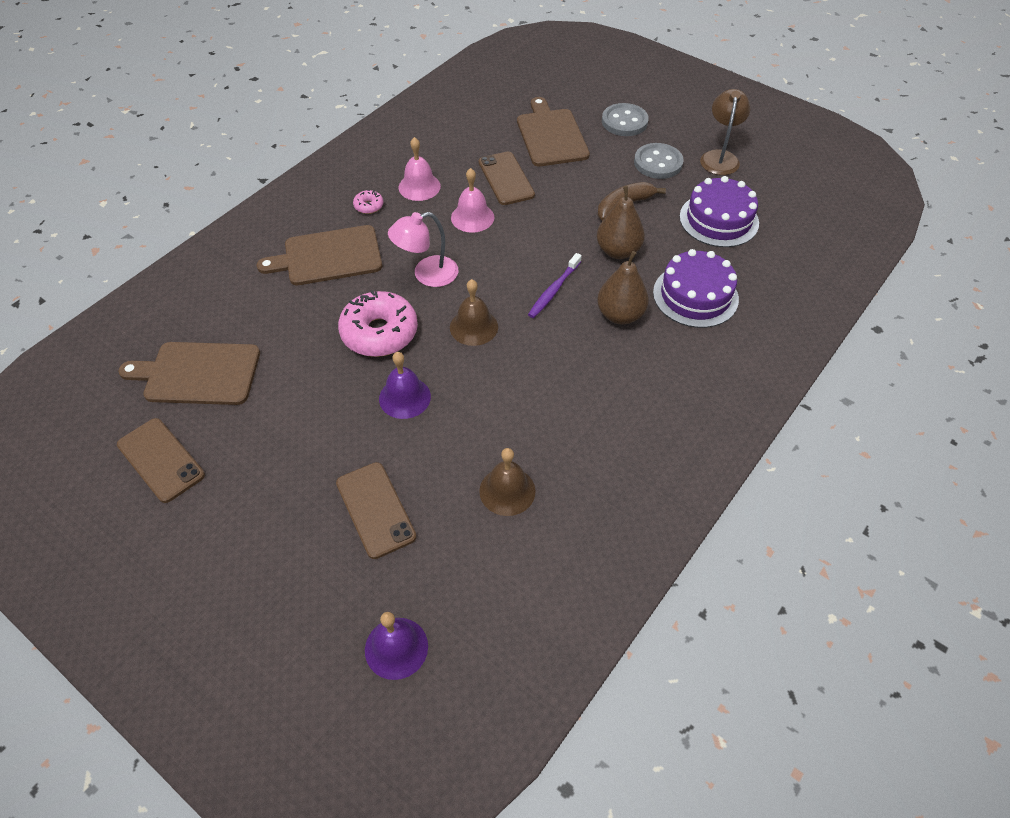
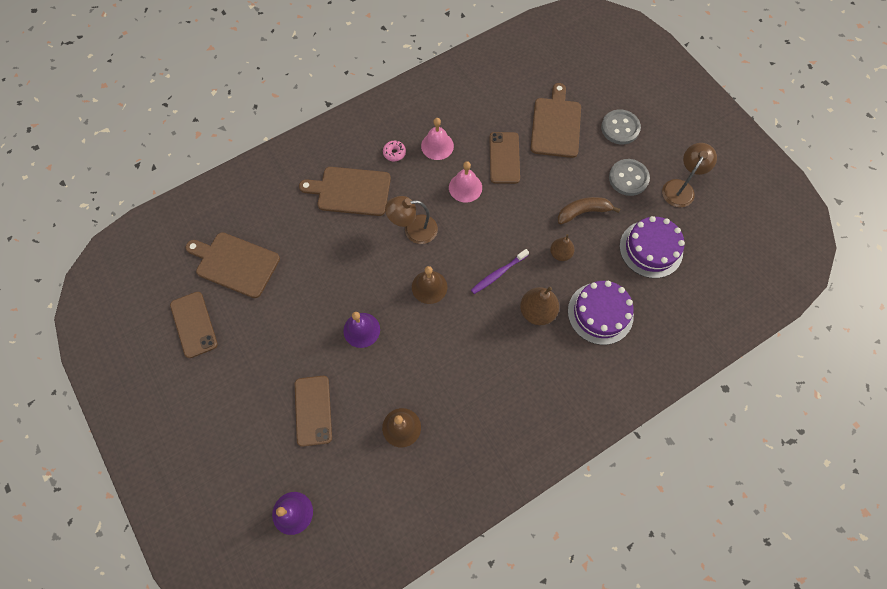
camera: 20 degrees right, 15 degrees up
(379, 333) = (363, 270): pink donut -> none
(427, 274) = (413, 230): pink lamp -> brown lamp
(618, 251) = (560, 253): brown pear -> brown pear, size x0.65

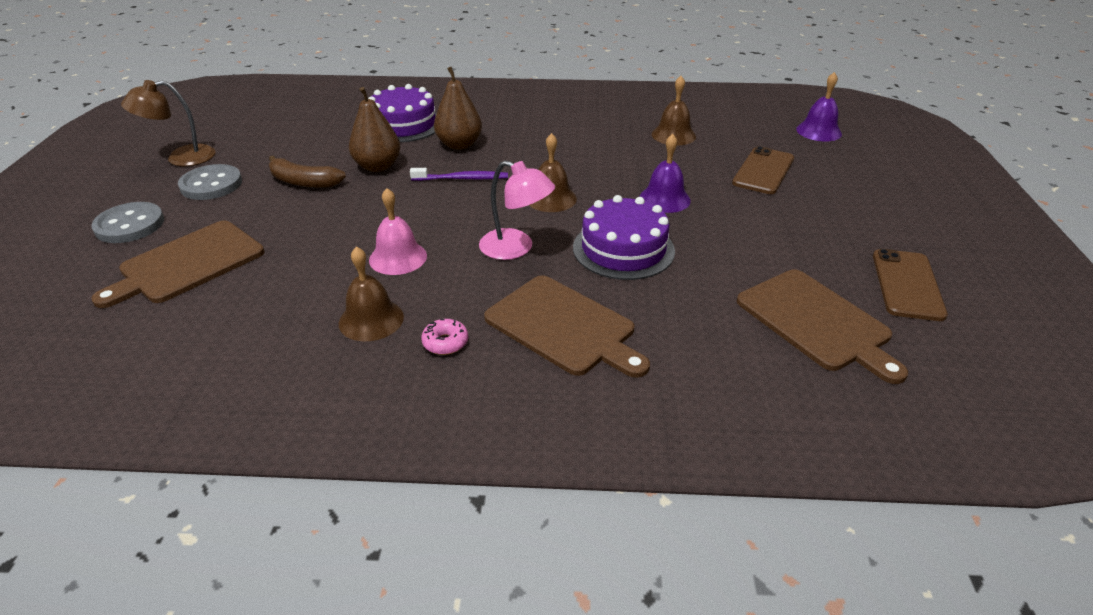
camera: 145 degrees left, 30 degrees down
(413, 230) = (516, 248): brown lamp -> pink lamp
(437, 146) = (371, 320): pink bell -> brown bell
(504, 158) = (305, 263): brown phone -> none
(560, 253) = (377, 166): brown pear -> brown pear, size x1.55
(651, 249) = (290, 137): purple cake -> purple cake (623, 249)

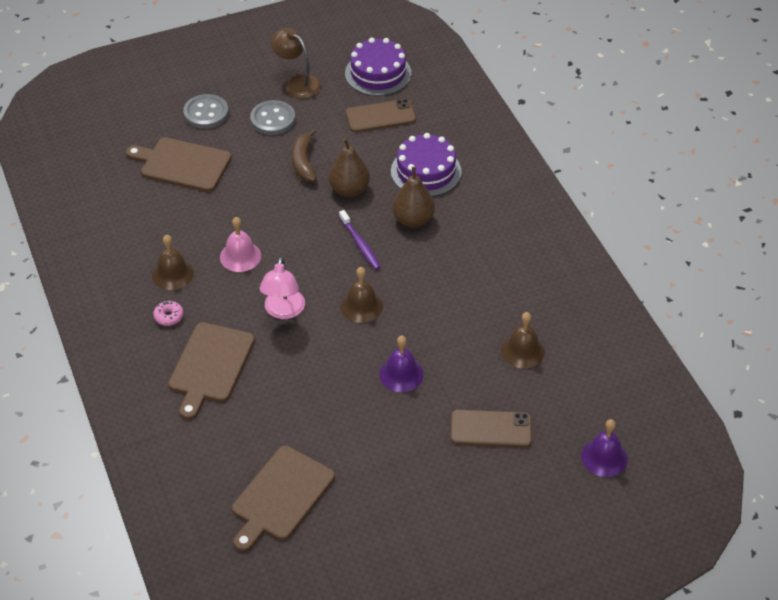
camera: 65 degrees right, 10 degrees up
(623, 249) = (314, 369): purple cake -> purple cake (378, 73)
(907, 285) = (356, 546): brown phone -> brown phone (380, 116)

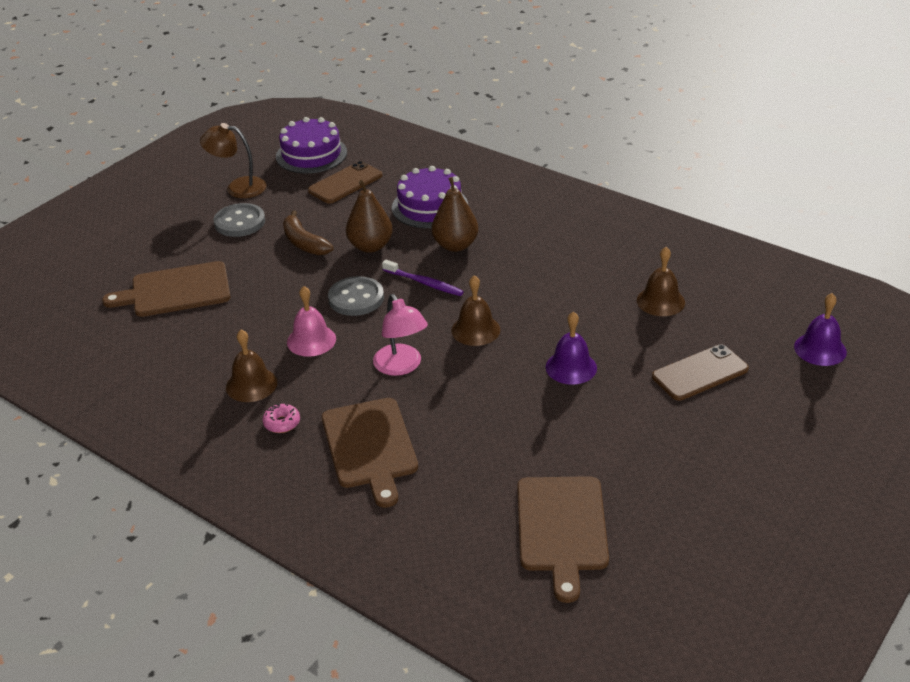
camera: 30 degrees left, 10 degrees down
(206, 113) = (164, 242): grey button -> grey button (356, 298)

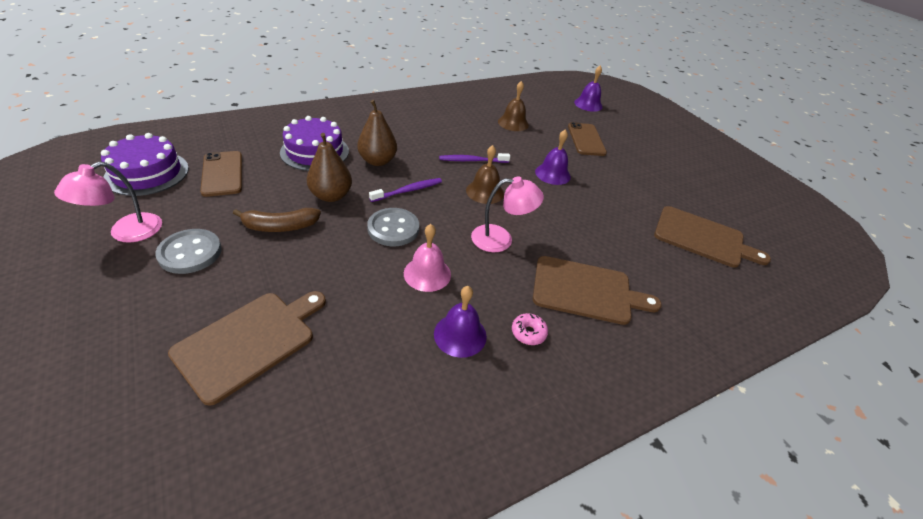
camera: 70 degrees left, 5 degrees up
(176, 290) = (250, 341): brown cutting board -> brown cutting board turned 150 degrees counterclockwise
(238, 187) = (126, 233): brown lamp -> pink lamp
(251, 384) = (460, 335): brown bell -> purple bell
(529, 301) = (472, 160): none -> purple toothbrush

